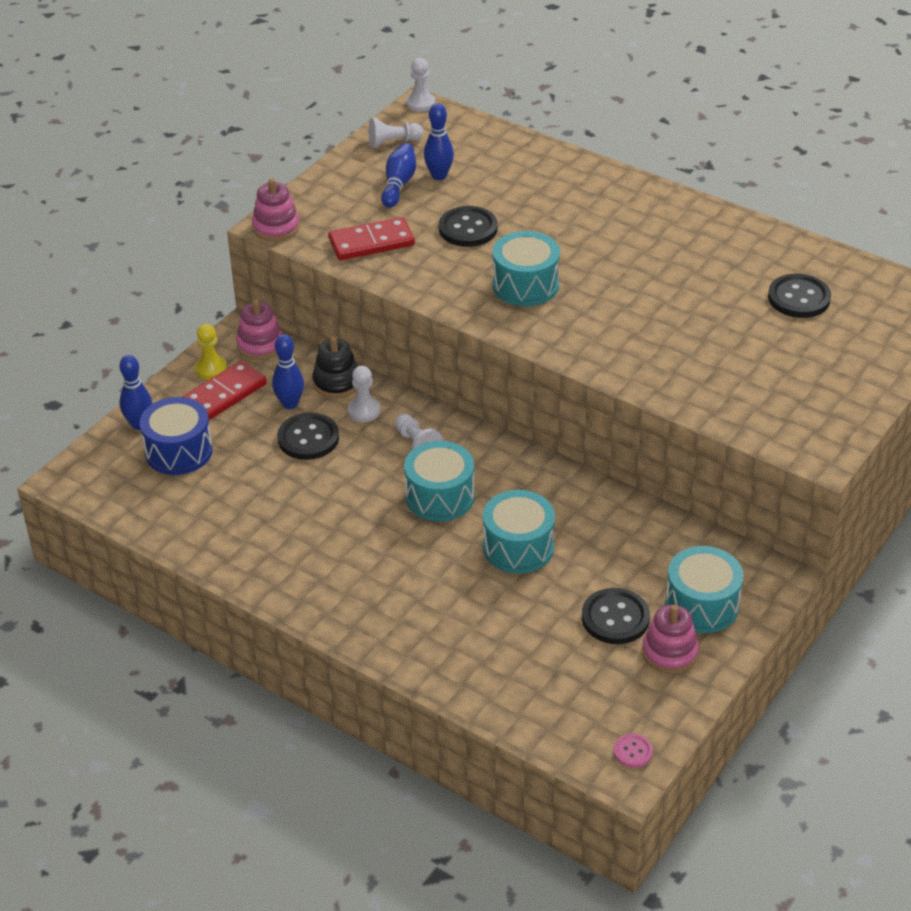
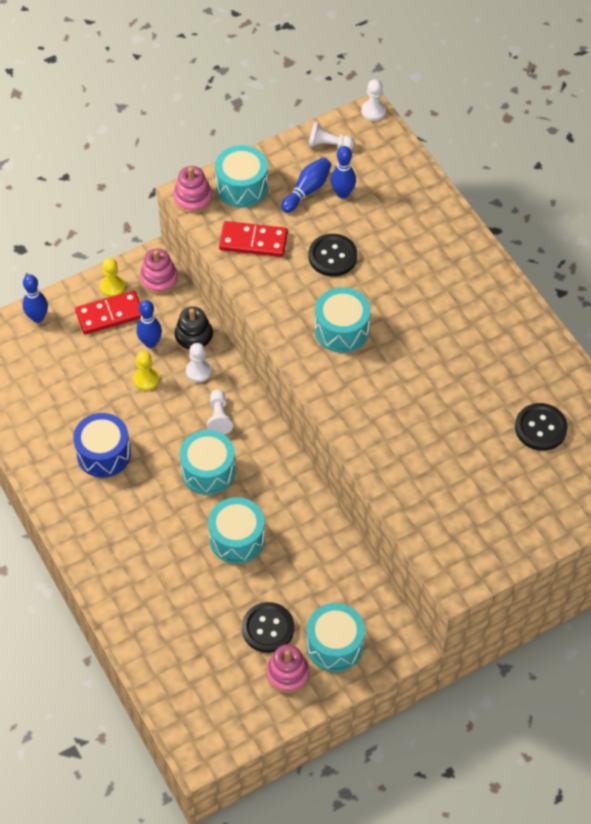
camera: 25 degrees right, 15 degrees up
(179, 451) = (52, 353): blue drum -> blue drum (103, 454)
(308, 438) = (146, 379): black button -> yellow pawn
(324, 202) = (242, 187): none -> turquoise drum
(632, 752) = (213, 740): pink button -> none

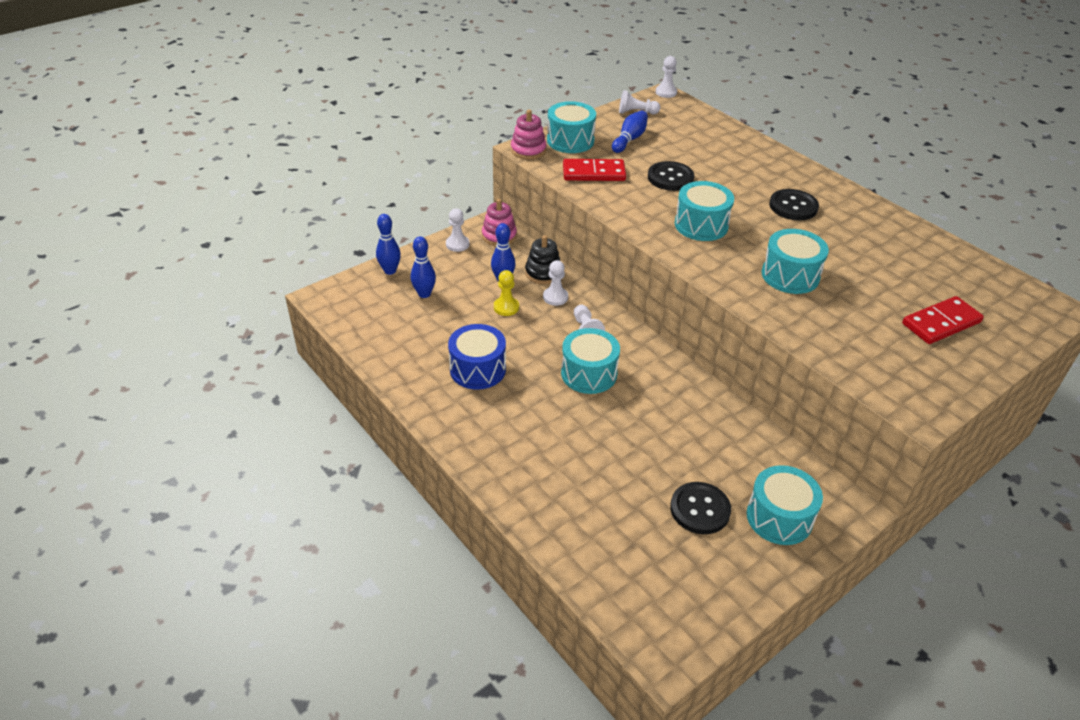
camera: 10 degrees left, 15 degrees down
(110, 314) = (459, 263): red domino -> red domino (941, 323)
(112, 287) = (457, 244): yellow pawn -> white pawn
(237, 538) = (637, 428): turquoise drum -> turquoise drum (790, 275)
(287, 673) = (739, 553): pink stacking toy -> none
(343, 193) = (661, 139): blue bowling pin -> blue bowling pin (424, 294)
(540, 428) = (928, 280): black button -> black button (793, 206)

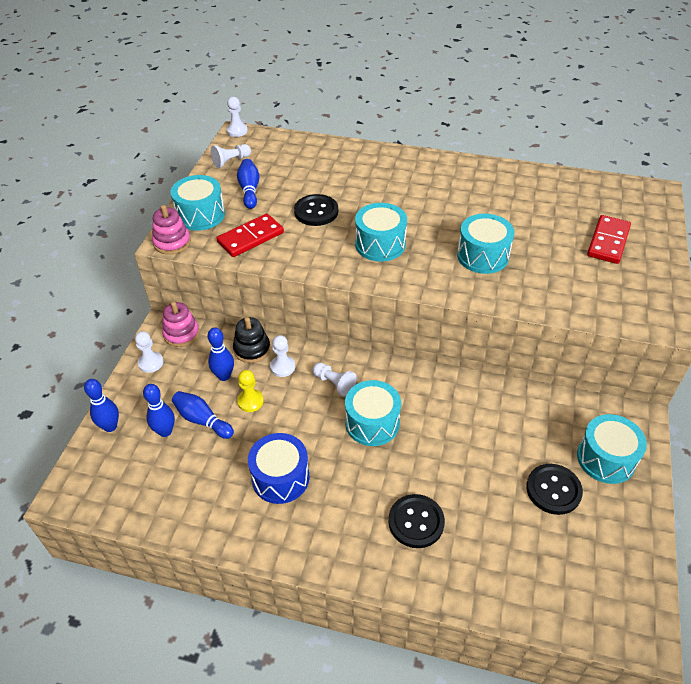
camera: 35 degrees left, 5 degrees up
(458, 301) = (202, 420): none -> blue bowling pin
(793, 206) = (428, 193): black button -> black button (416, 522)

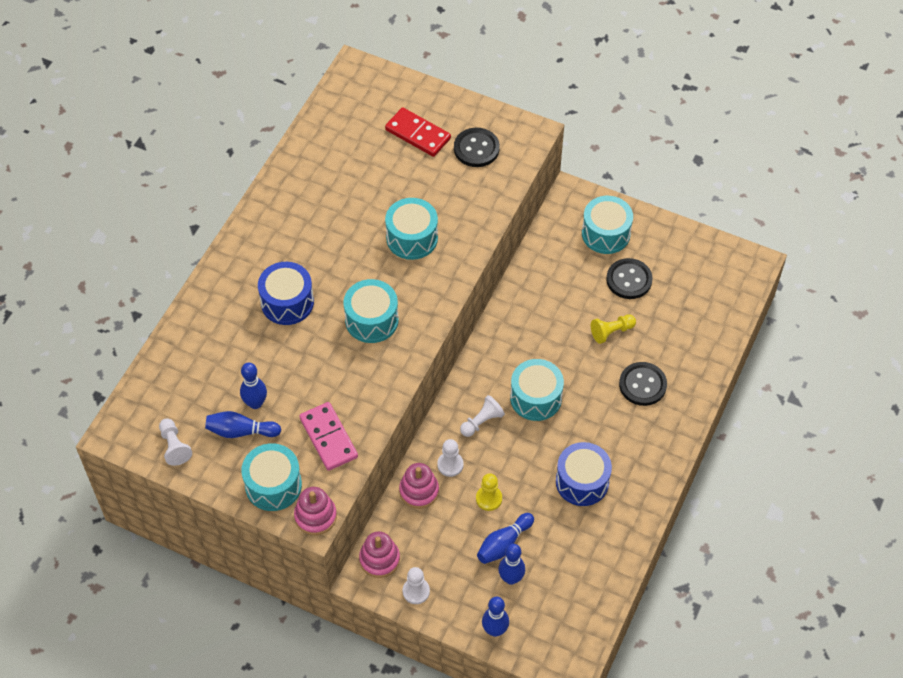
camera: 80 degrees left, 10 degrees up
(224, 376) = (450, 520): blue bowling pin -> blue bowling pin (255, 403)
(237, 131) = (107, 434): white pawn -> none
(250, 238) = (329, 438): red domino -> pink domino
(252, 349) = (419, 491): black stacking toy -> pink stacking toy
(316, 211) = (301, 369): black button -> black button (476, 149)
(382, 193) = (287, 302): none -> blue drum
(476, 481) = (611, 332): none -> yellow pawn

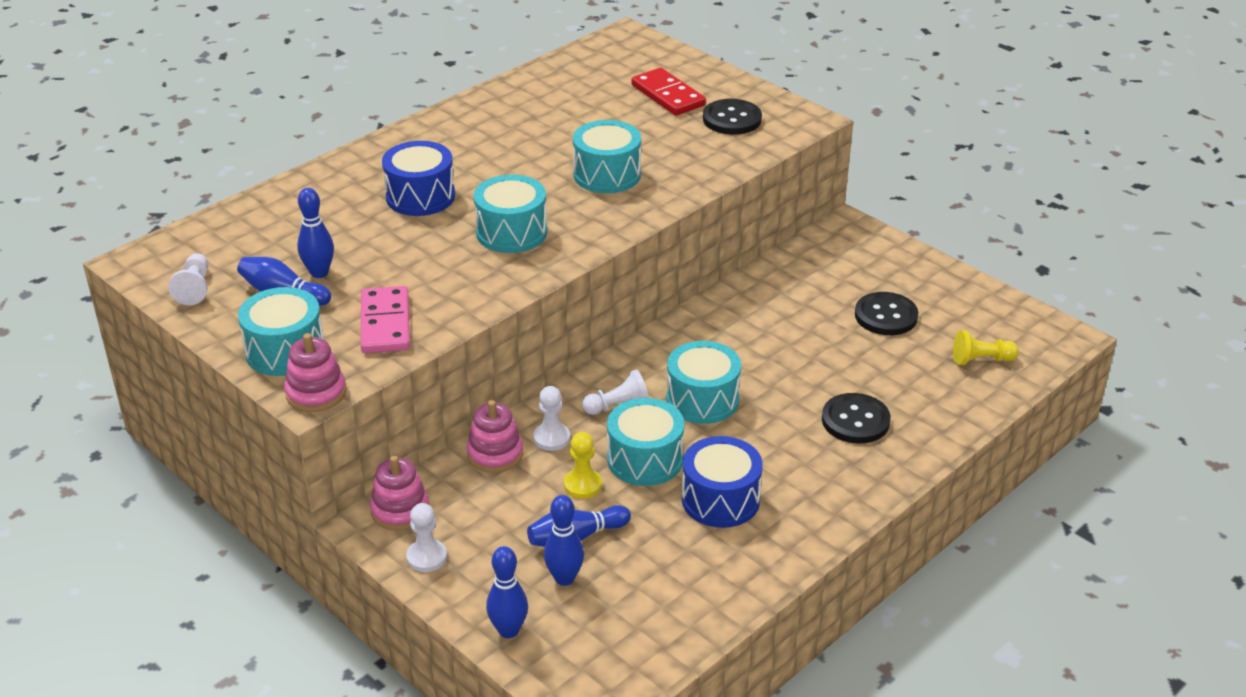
camera: 20 degrees right, 20 degrees down
(606, 233) = (875, 268): turquoise drum -> turquoise drum (645, 459)
(611, 332) = (838, 359): yellow pawn -> yellow pawn (981, 360)

